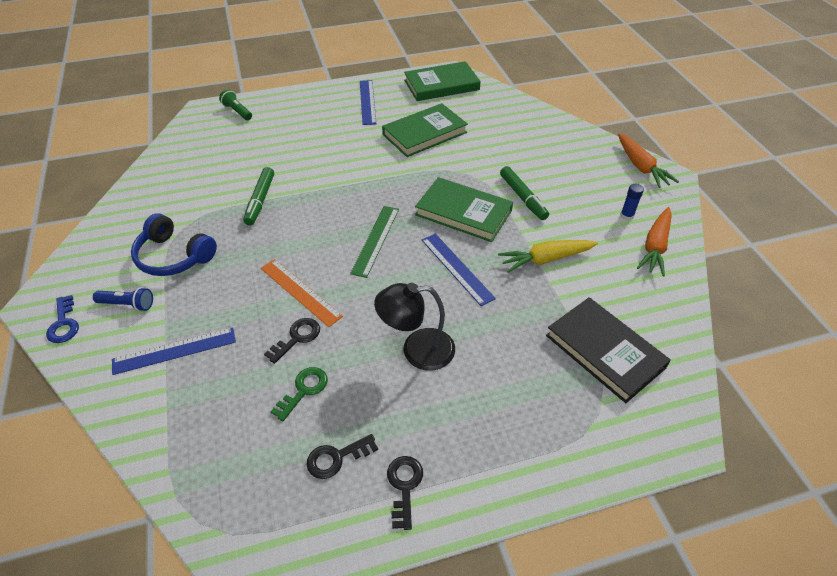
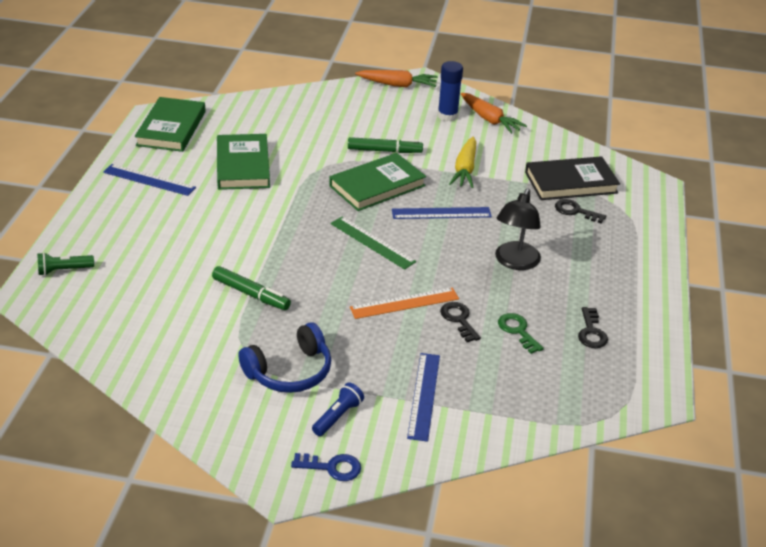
camera: 65 degrees left, 10 degrees down
(404, 486) = (631, 308): black key -> black key (575, 211)
(626, 216) = (447, 116): blue glue stick -> blue glue stick, size x1.73

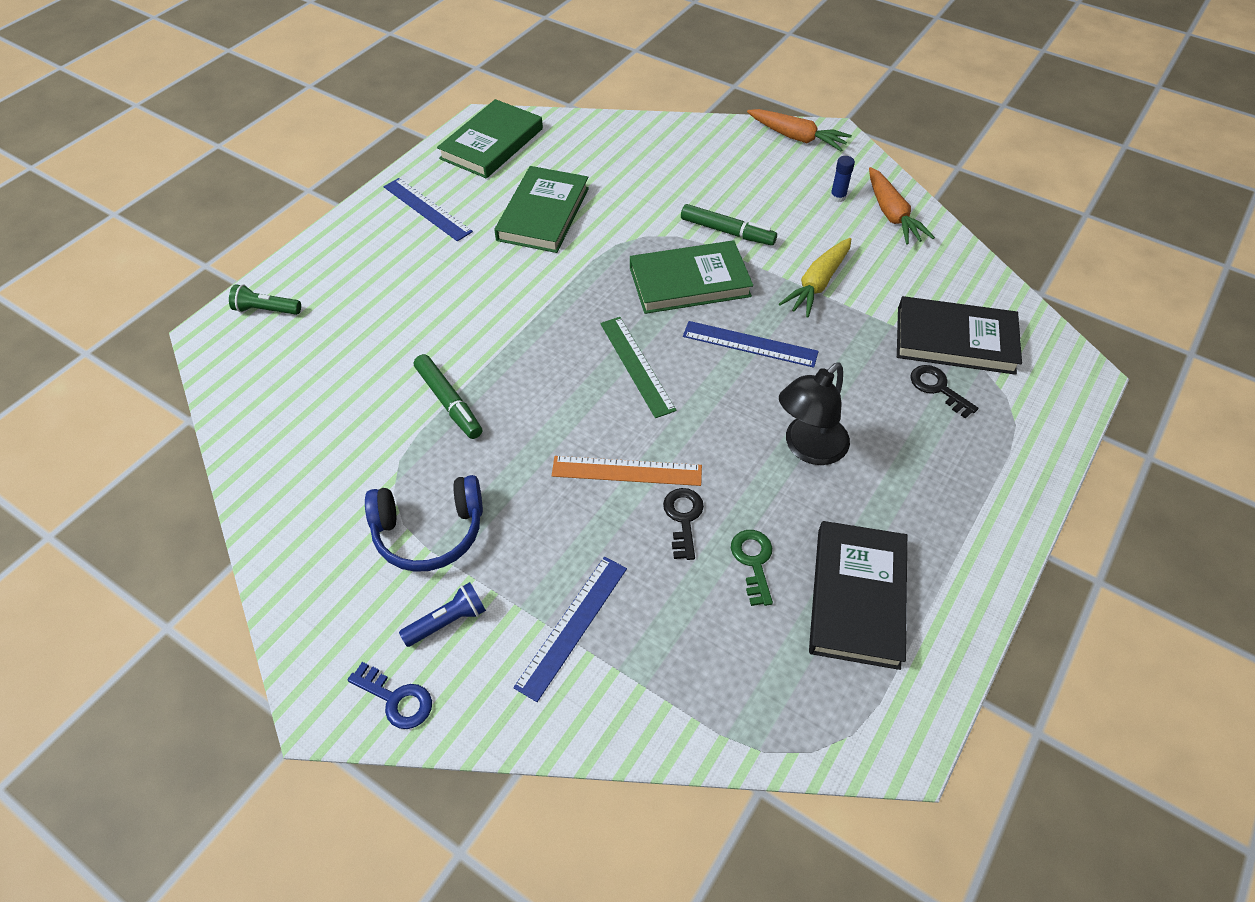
camera: 25 degrees right, 15 degrees up
(447, 116) = (838, 197): blue glue stick -> blue glue stick, size x0.58
(591, 332) = (857, 597): black key -> black book

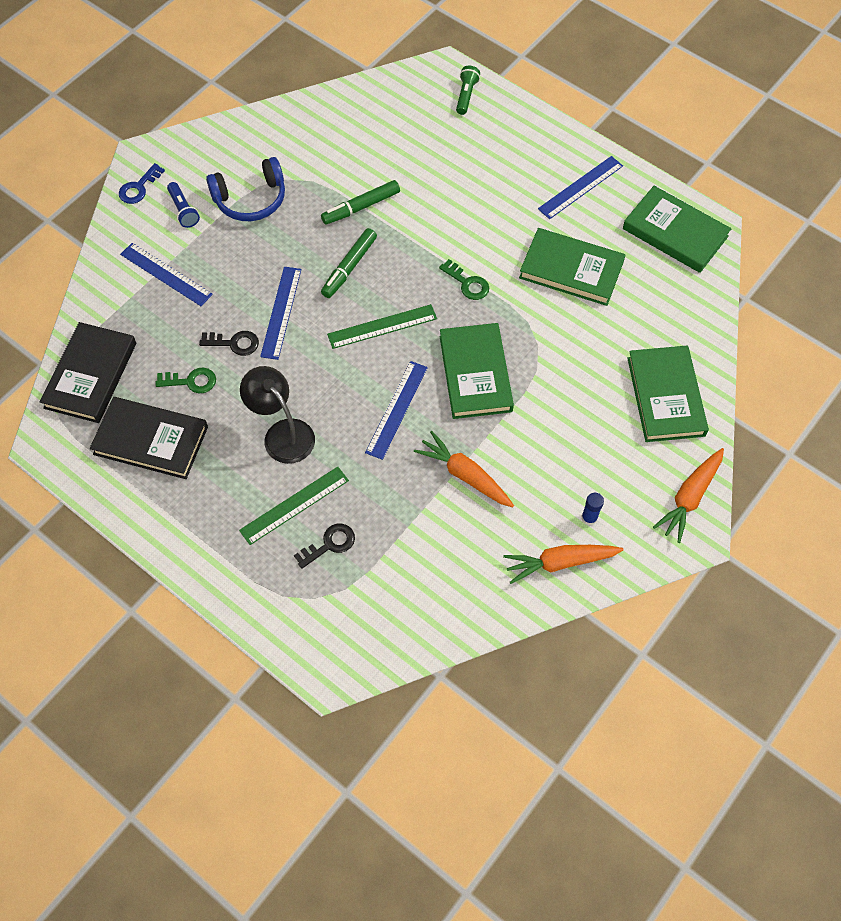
camera: 95 degrees right, 10 degrees up
(429, 532) = (251, 199): blue headphones -> blue headphones turned 105 degrees counterclockwise
(567, 294) = (467, 283): none -> green key
(627, 471) = (281, 312): orange ruler -> blue ruler
(691, 150) = (665, 396): none -> green book
(727, 232) = (540, 412): green marker -> green marker (349, 267)
(817, 284) = (465, 475): yellow carrot -> orange carrot
(901, 425) = (294, 505): none -> green ruler
(955, 340) = (383, 574): black book -> black book (91, 375)

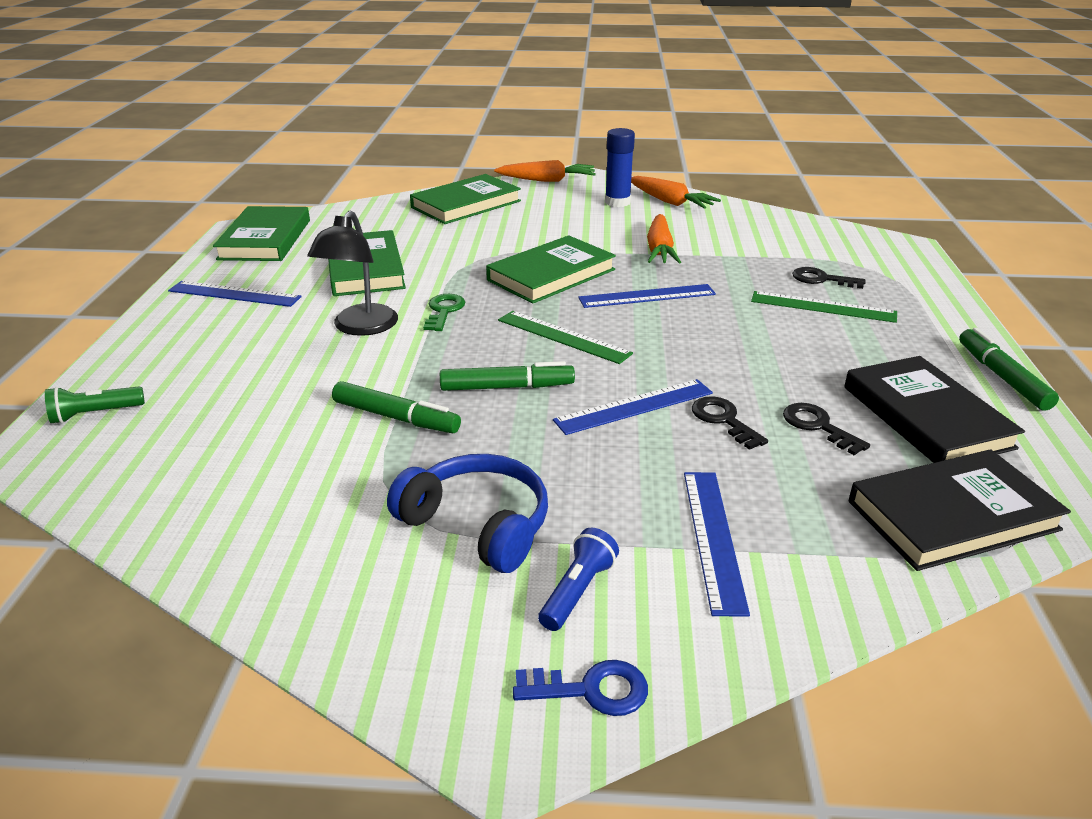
camera: 125 degrees left, 30 degrees down
(141, 523) = (1002, 377): none -> green marker
(191, 381) = (818, 426): green key -> black key
(282, 433) = (771, 341): black lamp -> black lamp (360, 327)
(589, 518) = (617, 202): blue glue stick -> blue glue stick, size x1.73

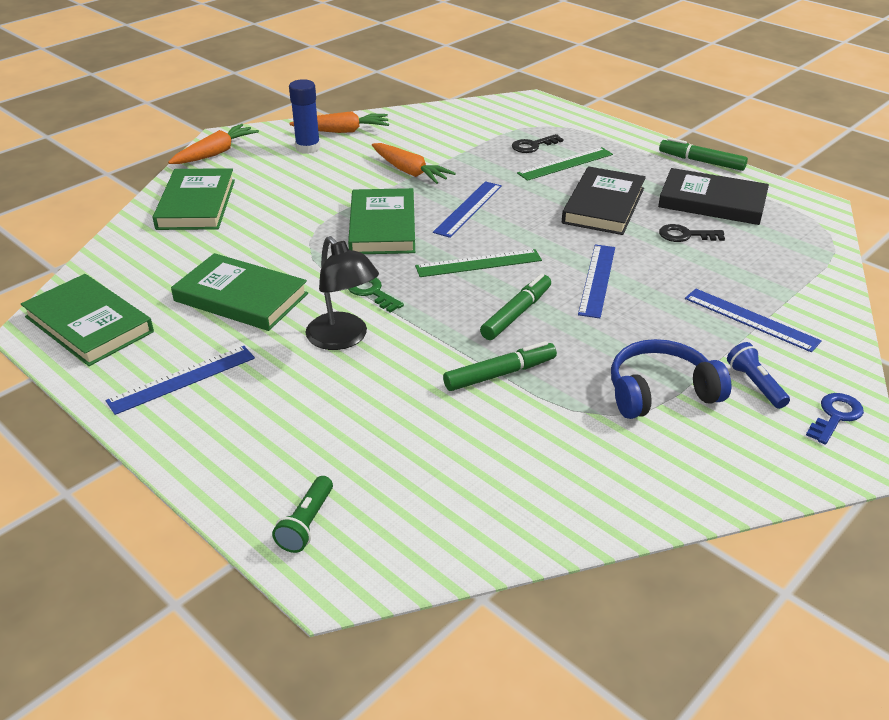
camera: 50 degrees left, 5 degrees up
(723, 420) = (646, 259): black key -> none
(952, 515) = (798, 244): black book -> black book (603, 205)

